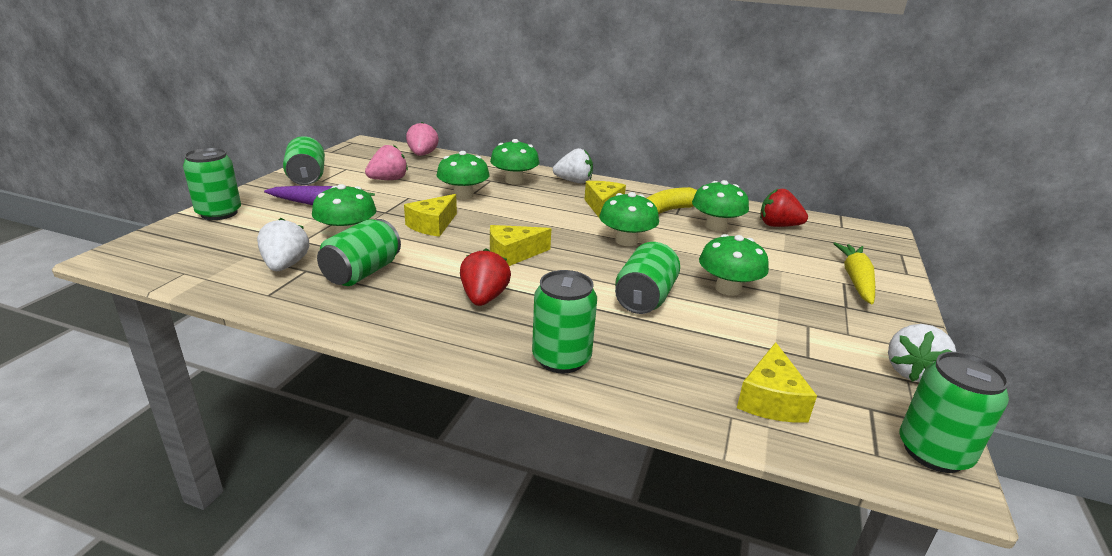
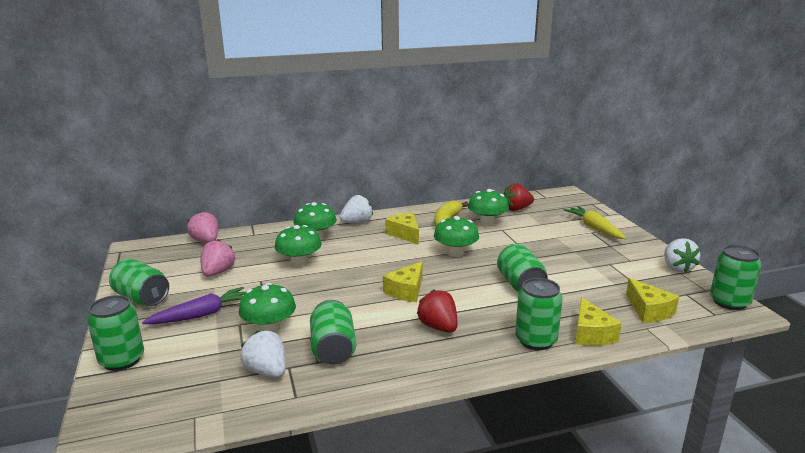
camera: 35 degrees left, 5 degrees down
(432, 225) = (318, 294): yellow cheese -> yellow cheese (591, 334)
(728, 289) = (549, 260): green mushroom -> none

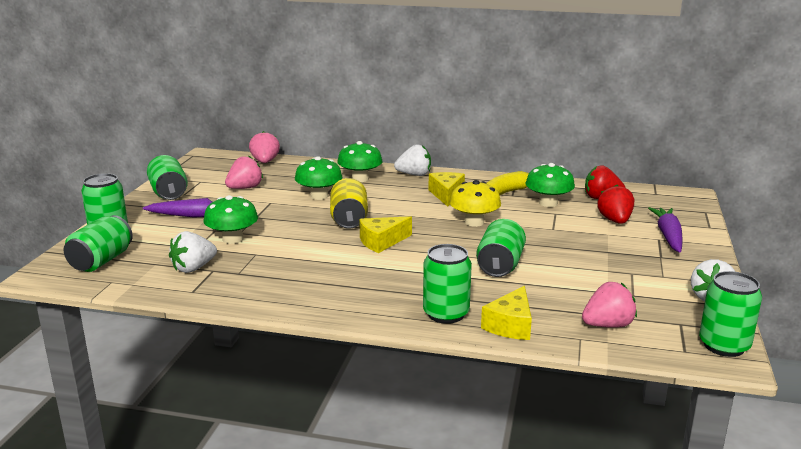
camera: 30 degrees right, 0 degrees up
(267, 371) = (193, 268): white strawberry -> white strawberry turned 120 degrees counterclockwise
(333, 349) = (261, 268): green can -> green can (101, 261)
(353, 278) = (349, 219): none -> yellow can
(438, 327) = (370, 277): red strawberry -> red strawberry (615, 221)
(455, 253) = (474, 222): green mushroom -> yellow mushroom
(594, 228) = (668, 236): yellow carrot -> purple carrot
(648, 311) = (607, 325): yellow cheese -> pink strawberry

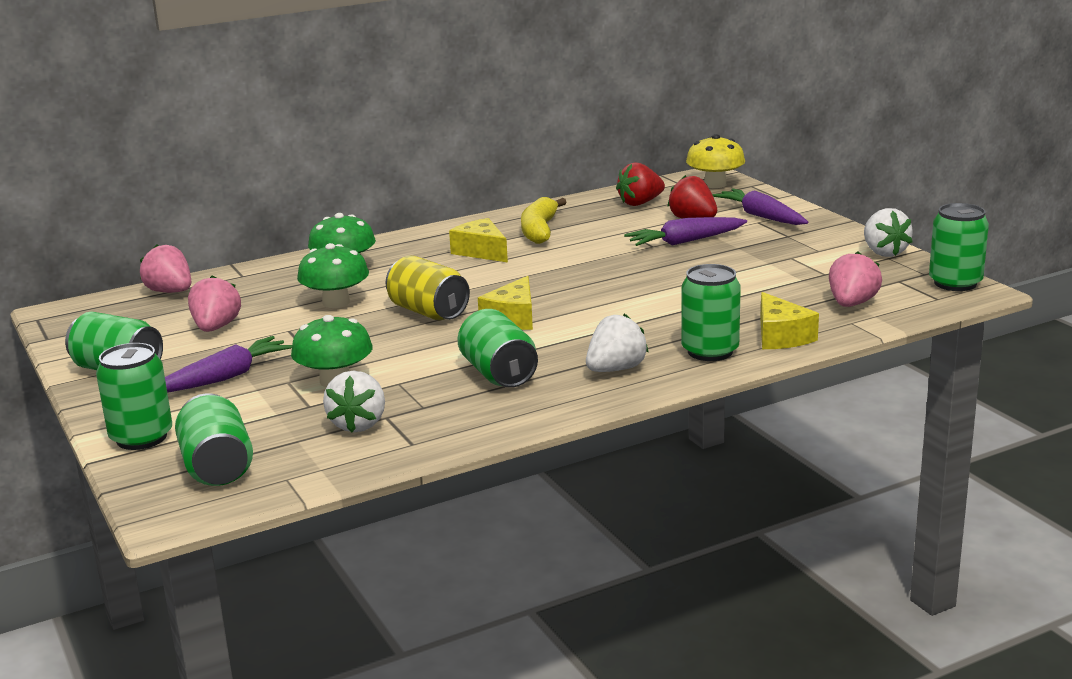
camera: 40 degrees left, 0 degrees up
(414, 174) = (399, 244): white strawberry -> white strawberry (615, 369)
(474, 222) = (567, 267): yellow mushroom -> yellow mushroom (715, 184)
(500, 265) = (672, 294): green can -> green can (498, 374)
(548, 203) = (601, 224): green mushroom -> none
(579, 234) = (685, 242): none -> purple carrot

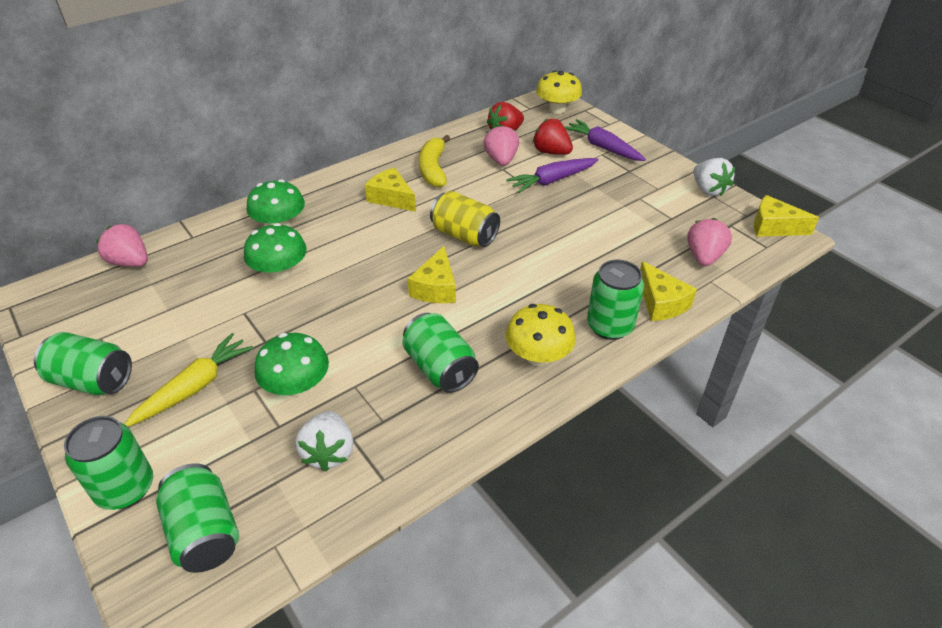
camera: 10 degrees left, 20 degrees up
(216, 328) = (177, 312): pink strawberry -> pink strawberry (501, 160)
(224, 378) = (194, 387): purple carrot -> yellow carrot
(428, 312) = (362, 282): yellow can -> yellow can (464, 235)
(615, 369) = (538, 356): white strawberry -> yellow mushroom
(955, 283) = (774, 227): green can -> yellow cheese

